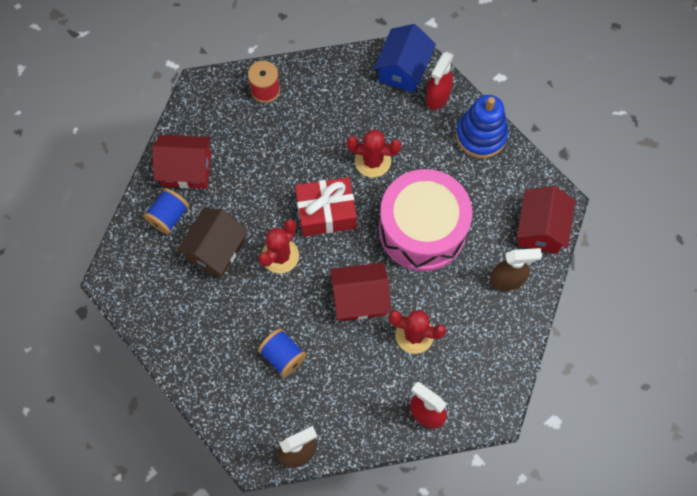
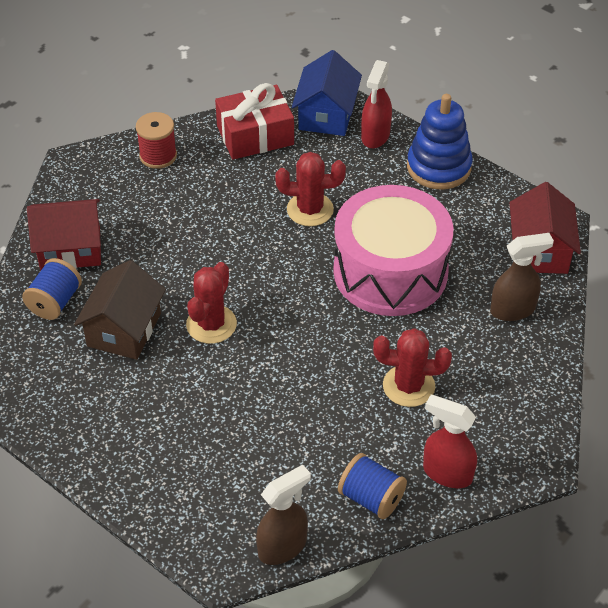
camera: 10 degrees left, 20 degrees down
(283, 356) = (238, 435): blue spool -> blue spool (371, 498)
(326, 212) = (262, 270): red gift -> red gift (255, 135)
(360, 298) = (327, 356): red house -> none

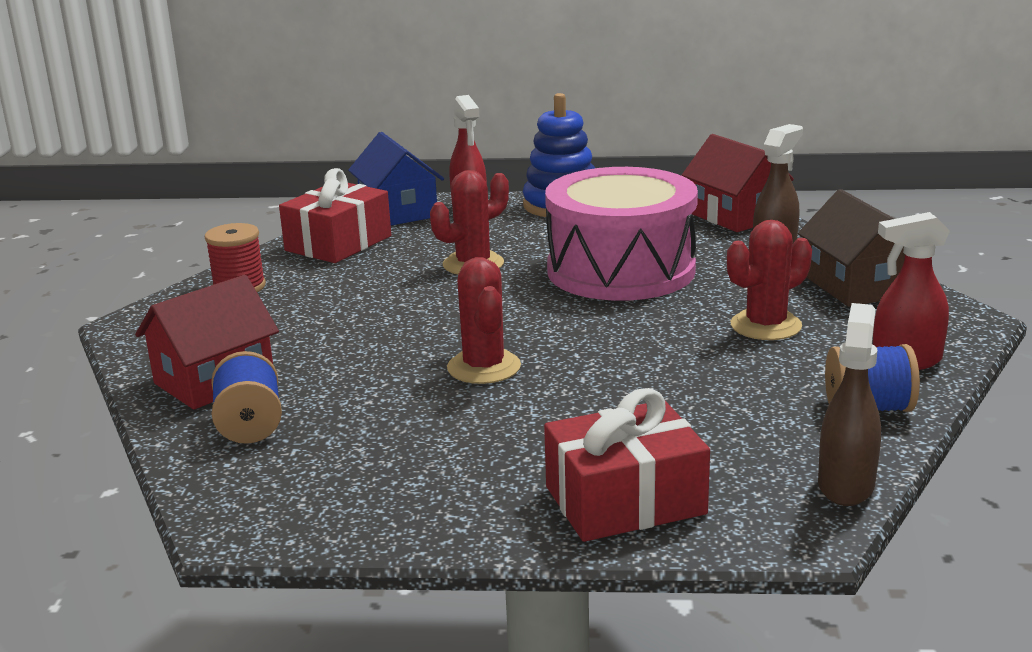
camera: 35 degrees left, 25 degrees down
(124, 330) = (379, 410): brown house -> brown house (857, 286)
(167, 482) = (625, 500): none -> red gift

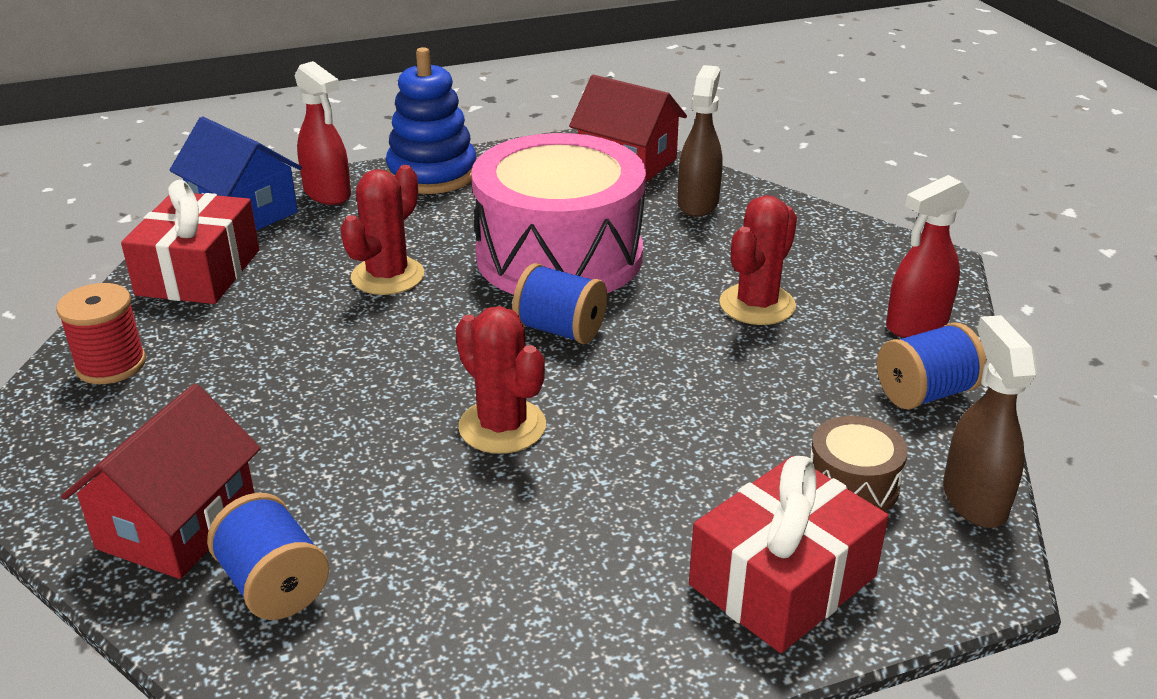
camera: 25 degrees left, 10 degrees up
(580, 317) = (560, 330): none -> blue spool
(742, 454) = (852, 485): none -> brown drum
(857, 286) = (807, 236): brown house -> none

